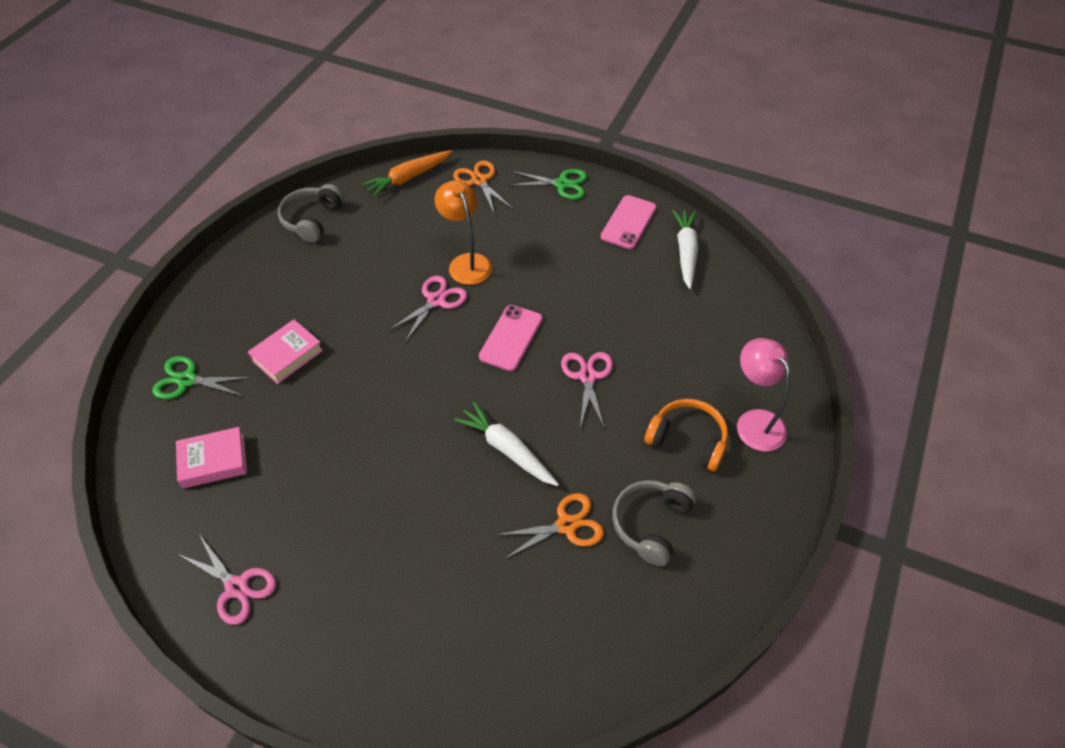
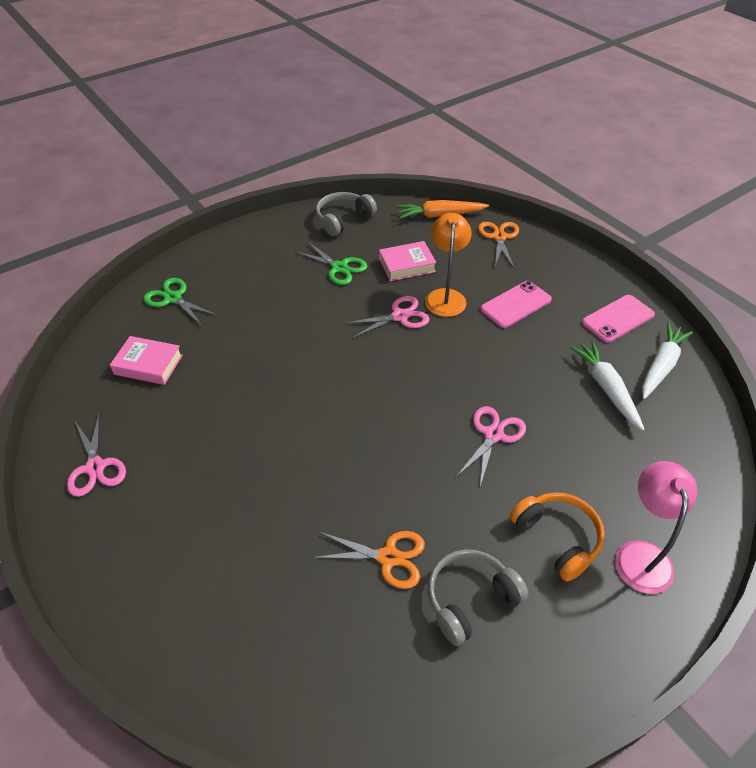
camera: 30 degrees right, 5 degrees down
(287, 355) = (255, 310): pink book -> pink book (407, 265)
(507, 450) = (379, 464): white carrot -> white carrot (606, 389)
(511, 338) = (444, 372): pink phone -> pink phone (516, 304)
(562, 184) = (573, 265): green scissors -> green scissors (339, 268)

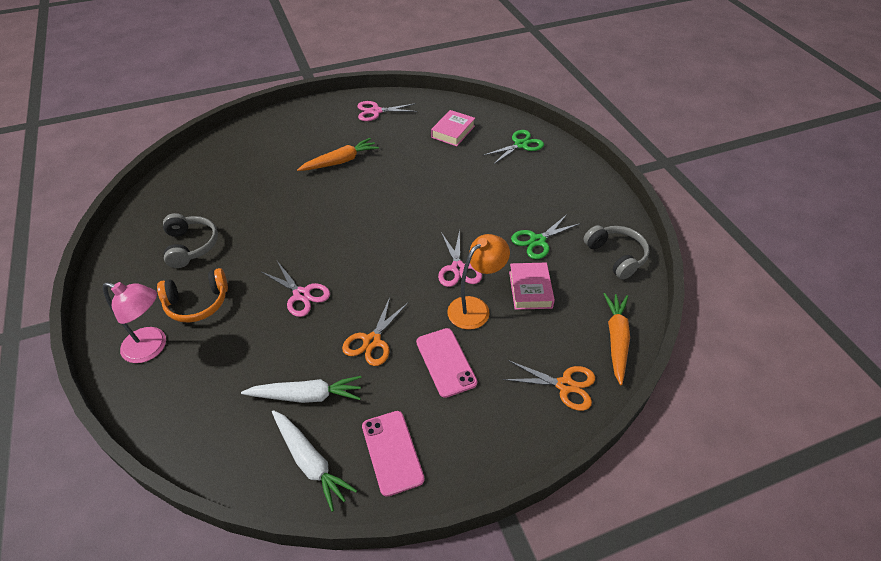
camera: 105 degrees right, 0 degrees up
(235, 475) = (340, 161): none -> orange carrot
(388, 557) = (242, 216): orange scissors -> orange scissors (372, 341)
(445, 296) = (475, 308): orange lamp -> orange lamp turned 60 degrees counterclockwise

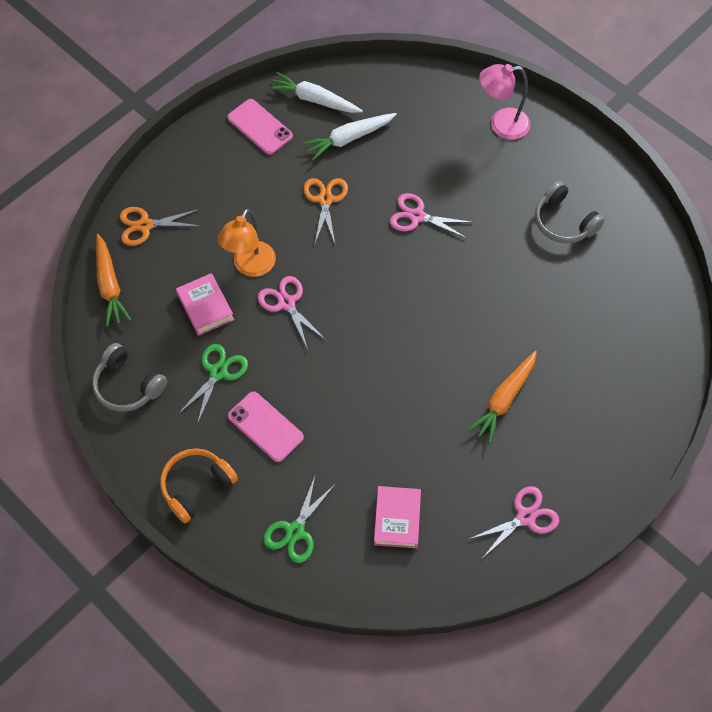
camera: 155 degrees right, 15 degrees up
(197, 303) = (501, 172): orange headphones -> orange headphones (196, 486)
(446, 362) = (253, 206): pink phone -> pink phone (265, 427)

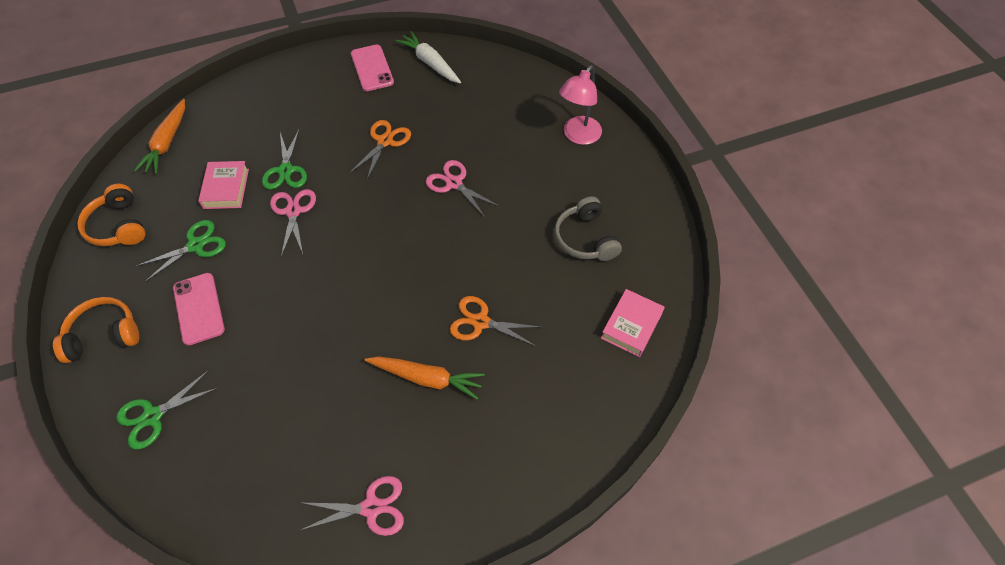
camera: 25 degrees right, 5 degrees down
(128, 385) = (118, 226): grey headphones -> orange headphones
(145, 225) = (229, 108): orange scissors -> orange scissors (480, 322)
(250, 266) = (286, 170): orange lamp -> green scissors
(349, 138) = (438, 101): white carrot -> none
(397, 519) = (249, 449): pink book -> pink book (631, 326)
(501, 125) = (578, 136): pink lamp -> pink lamp turned 75 degrees counterclockwise
(504, 399) = (426, 378): orange carrot -> orange carrot turned 135 degrees counterclockwise

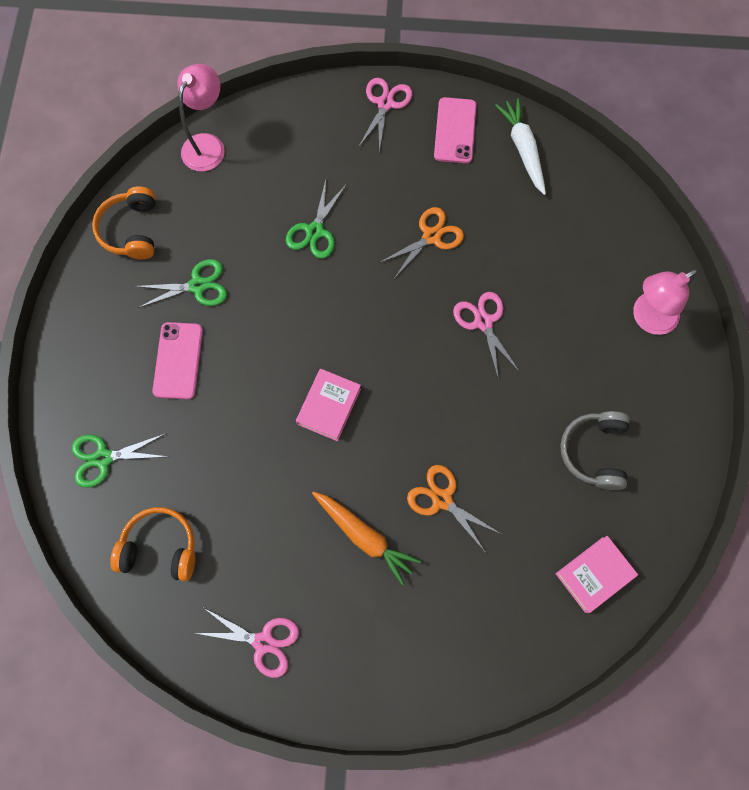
camera: 25 degrees right, 15 degrees up
(104, 335) = (84, 351): orange headphones -> orange headphones (160, 547)
(167, 142) = (208, 144): orange carrot -> pink lamp
(226, 188) = (248, 228): pink book -> pink book (329, 406)
(293, 211) = (305, 286): pink scissors -> pink scissors (385, 103)

